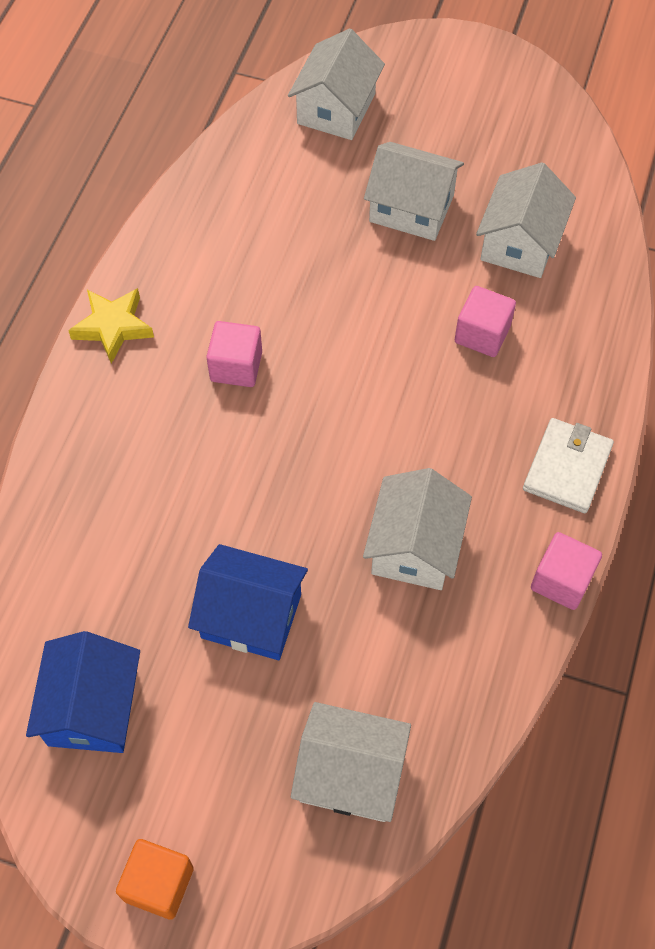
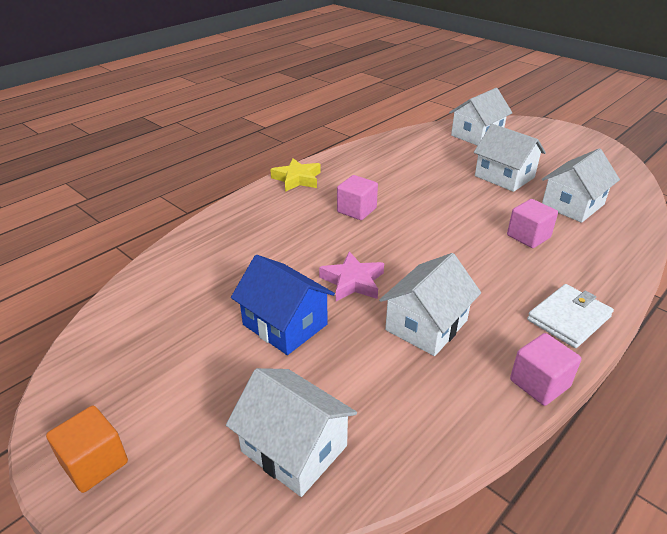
camera: 25 degrees right, 25 degrees down
(92, 708) = (144, 336): blue house -> none
(297, 510) = (353, 282): none -> pink star

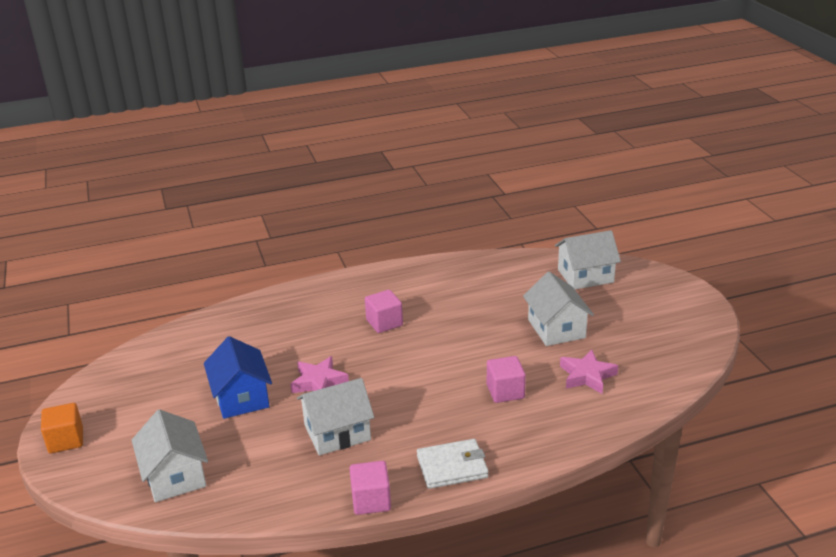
camera: 30 degrees right, 5 degrees down
(297, 179) = (365, 279): yellow star -> none
(572, 205) = (587, 376): white house -> pink star

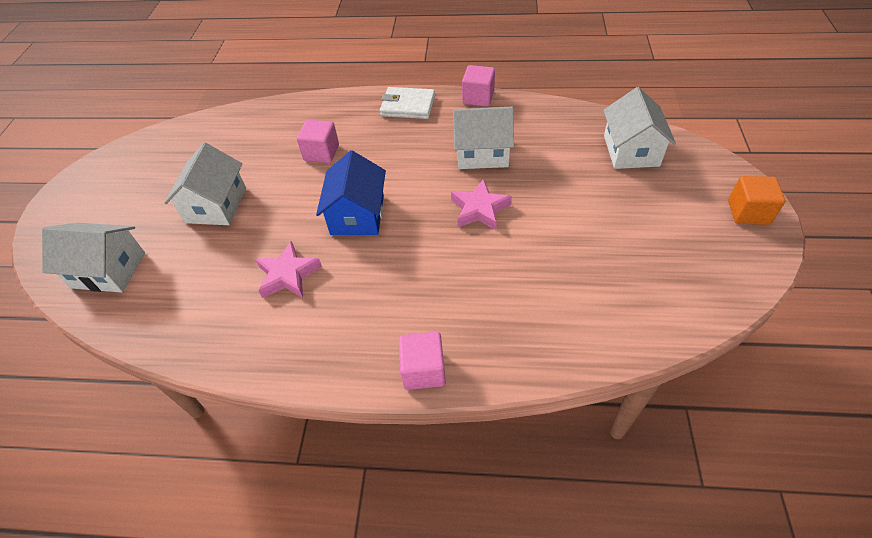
camera: 155 degrees left, 20 degrees up
(241, 397) = (563, 213): blue house -> blue house (357, 215)
(384, 323) = (374, 270): pink cube -> pink cube (423, 370)
(587, 376) = (245, 149): pink star -> pink star (288, 275)

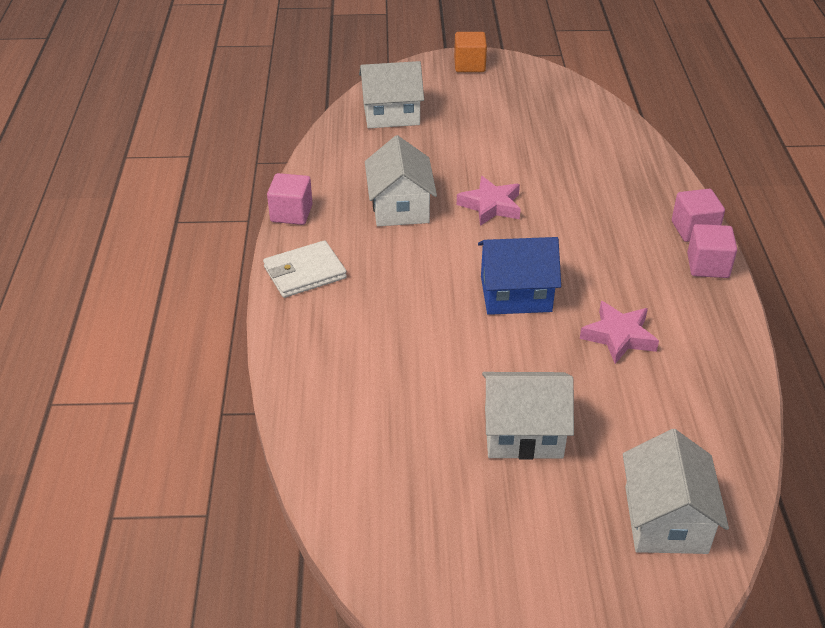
camera: 100 degrees left, 10 degrees down
(321, 153) = (406, 343): pink cube -> pink cube (707, 266)
(407, 106) = (304, 273): white wallet -> white wallet turned 60 degrees clockwise

